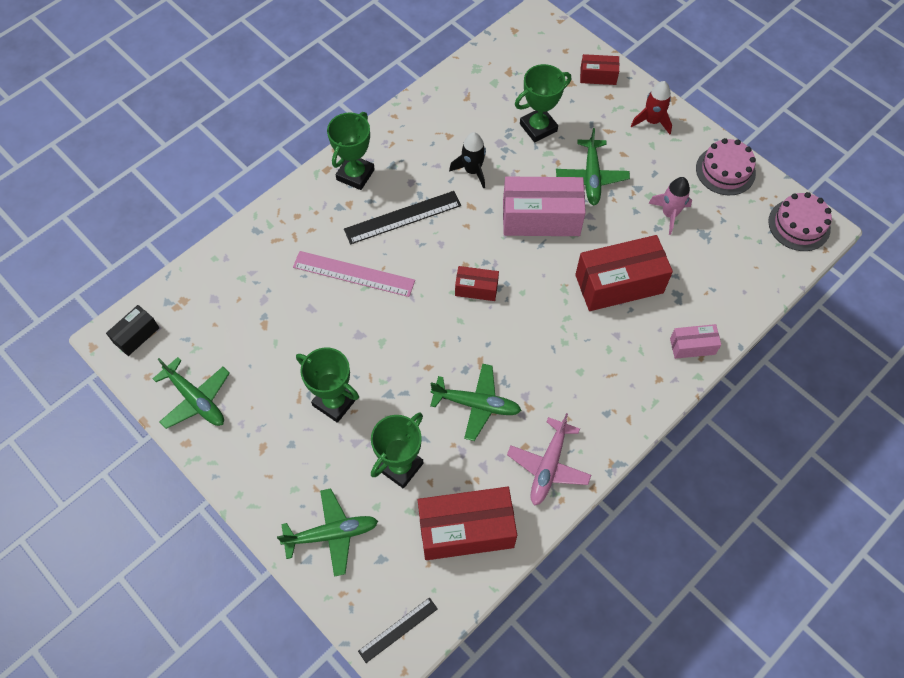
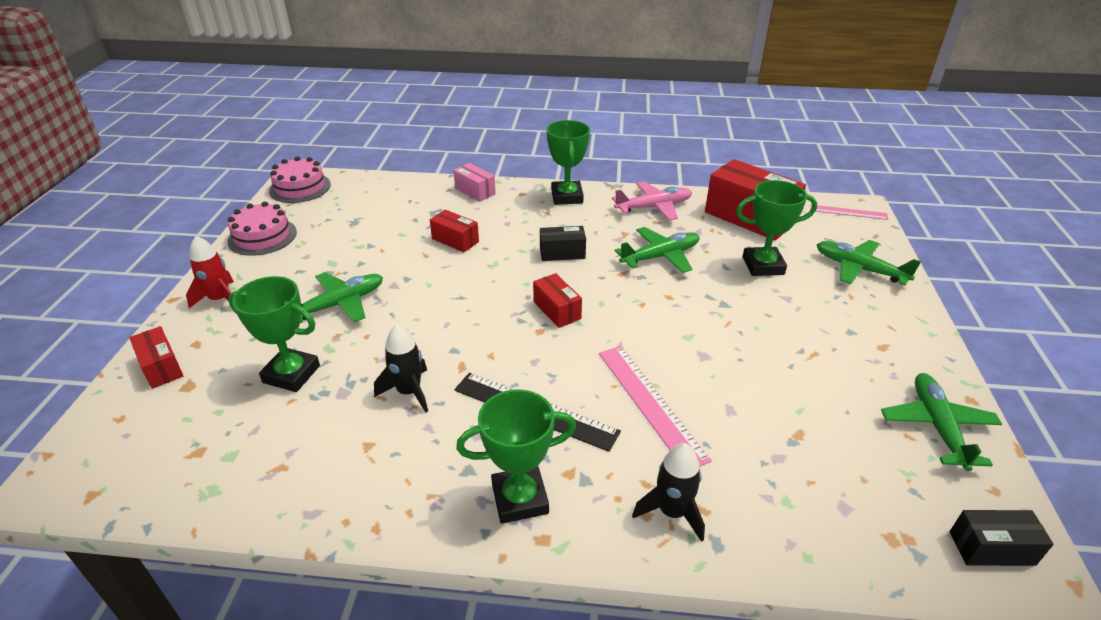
camera: 130 degrees left, 25 degrees down
(287, 227) = (672, 512): none -> black rocket
(334, 402) = (780, 330): green trophy -> green trophy (567, 197)
(398, 629) = (848, 212): black ruler -> pink ruler
(476, 404) = (660, 257): green plane -> green plane turned 90 degrees clockwise
(540, 341) = (562, 253): none -> black box
(541, 218) = (427, 311): pink box -> none
(619, 284) = (455, 240): red box -> red box, size x0.51
(669, 214) = (347, 245): pink rocket -> none

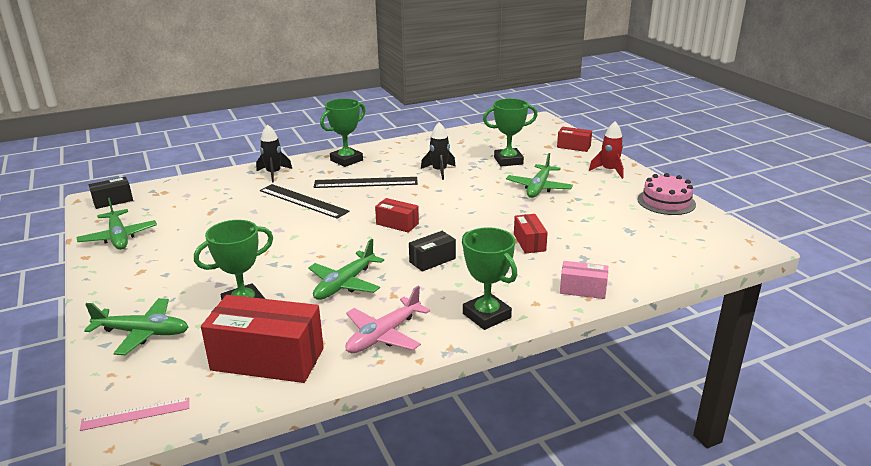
camera: 150 degrees right, 10 degrees down
(300, 187) = (730, 240): pink cake -> none
(455, 240) = (529, 242): red box -> red box turned 75 degrees clockwise
(650, 403) = (303, 201): pink ruler -> black ruler

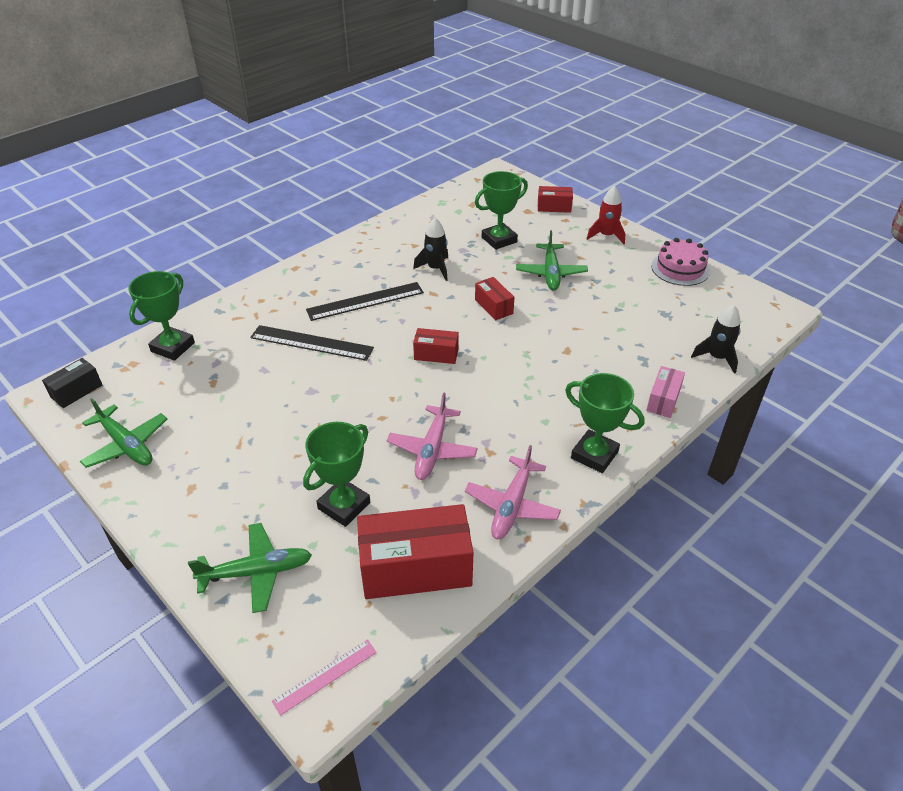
camera: 20 degrees left, 15 degrees up
(274, 173) = (249, 308): black rocket -> black rocket (717, 358)
(345, 284) = (432, 449): green plane -> pink plane
(346, 160) = (322, 271): green trophy -> green trophy (173, 347)
(432, 260) = (501, 396): black box -> none
(529, 242) = (582, 350): red box -> red box (493, 307)
(582, 289) = (663, 400): pink box -> pink box turned 60 degrees counterclockwise

